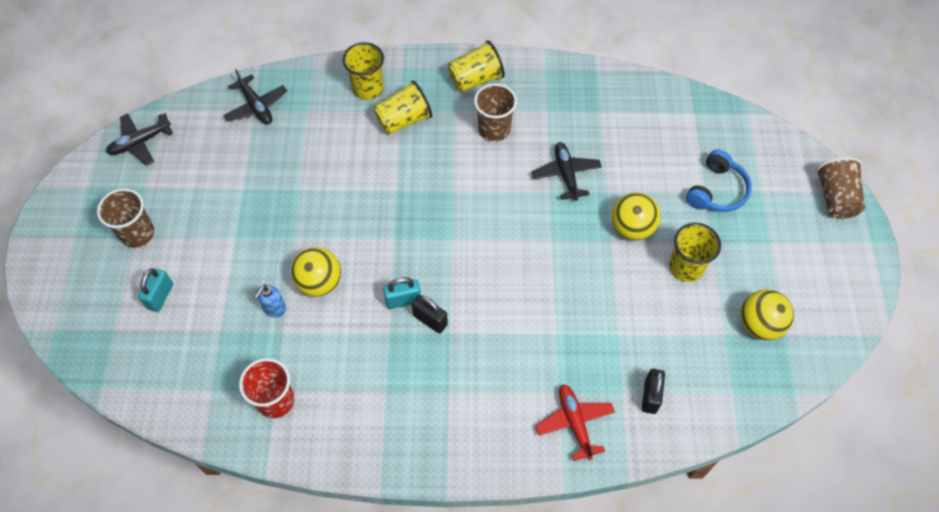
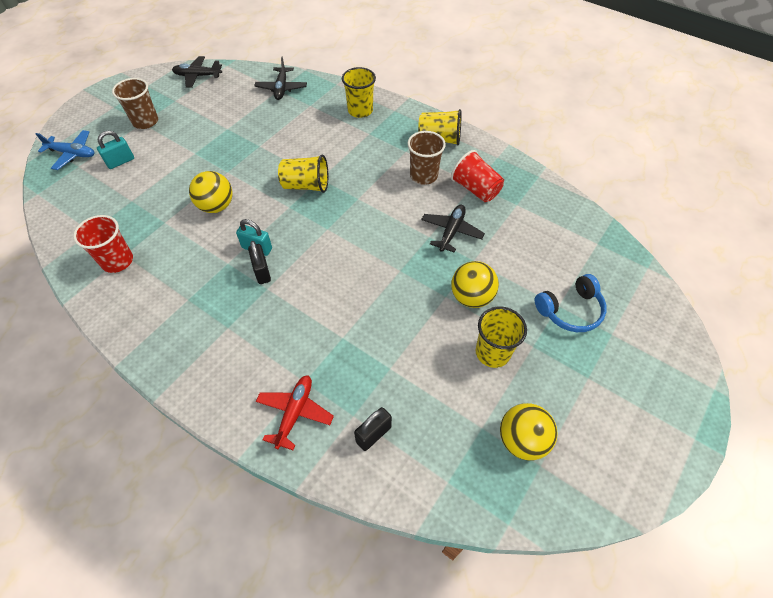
camera: 35 degrees right, 5 degrees down
(91, 321) = (72, 154): none -> blue plane
(274, 309) = (174, 206): blue soap dispenser -> none
(403, 120) = (366, 139): yellow cup -> yellow cup (306, 185)
(553, 117) = (475, 189): none -> red cup
(835, 198) = (684, 379): brown cup -> none

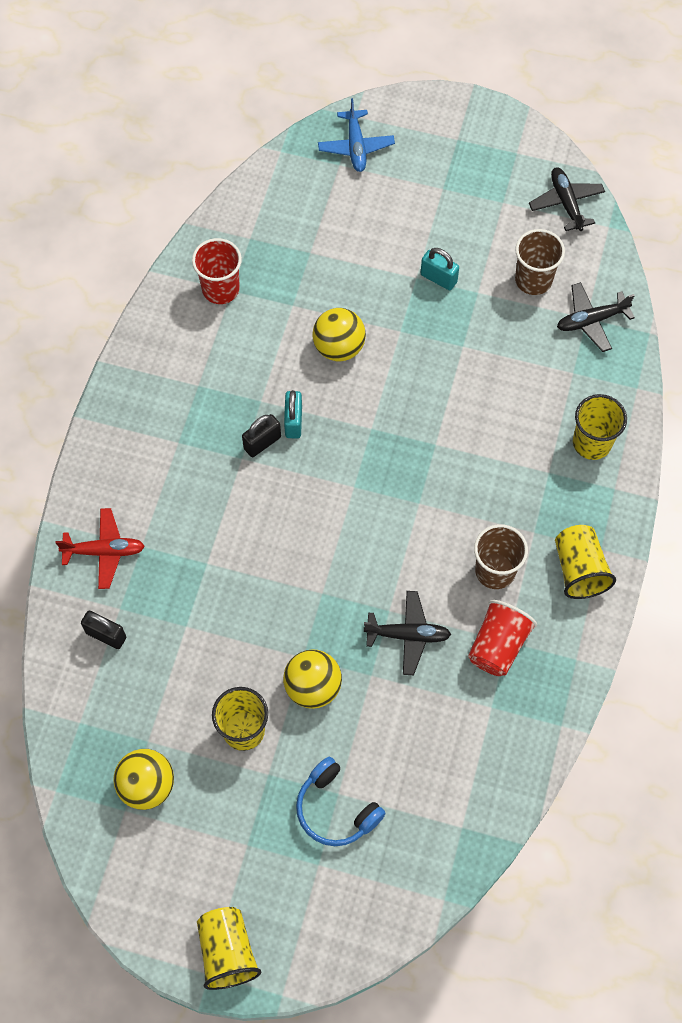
camera: 70 degrees right, 10 degrees up
(120, 162) = (366, 205): turquoise padlock -> turquoise padlock (438, 278)
(145, 121) = (447, 191): brown cup -> brown cup (533, 280)
(306, 185) = (415, 433): yellow cup -> yellow cup (227, 951)

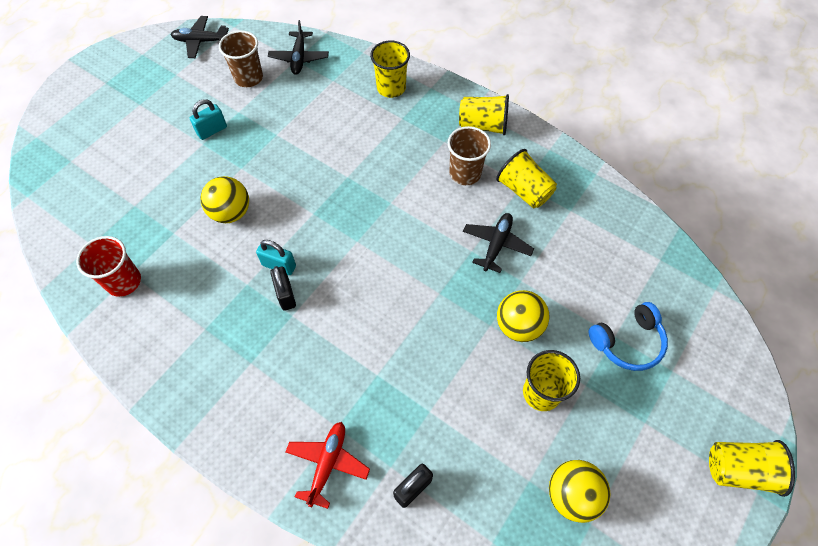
camera: 70 degrees left, 5 degrees down
(356, 146) = (62, 145): blue plane -> none
(498, 645) = (524, 191): red cup -> yellow cup

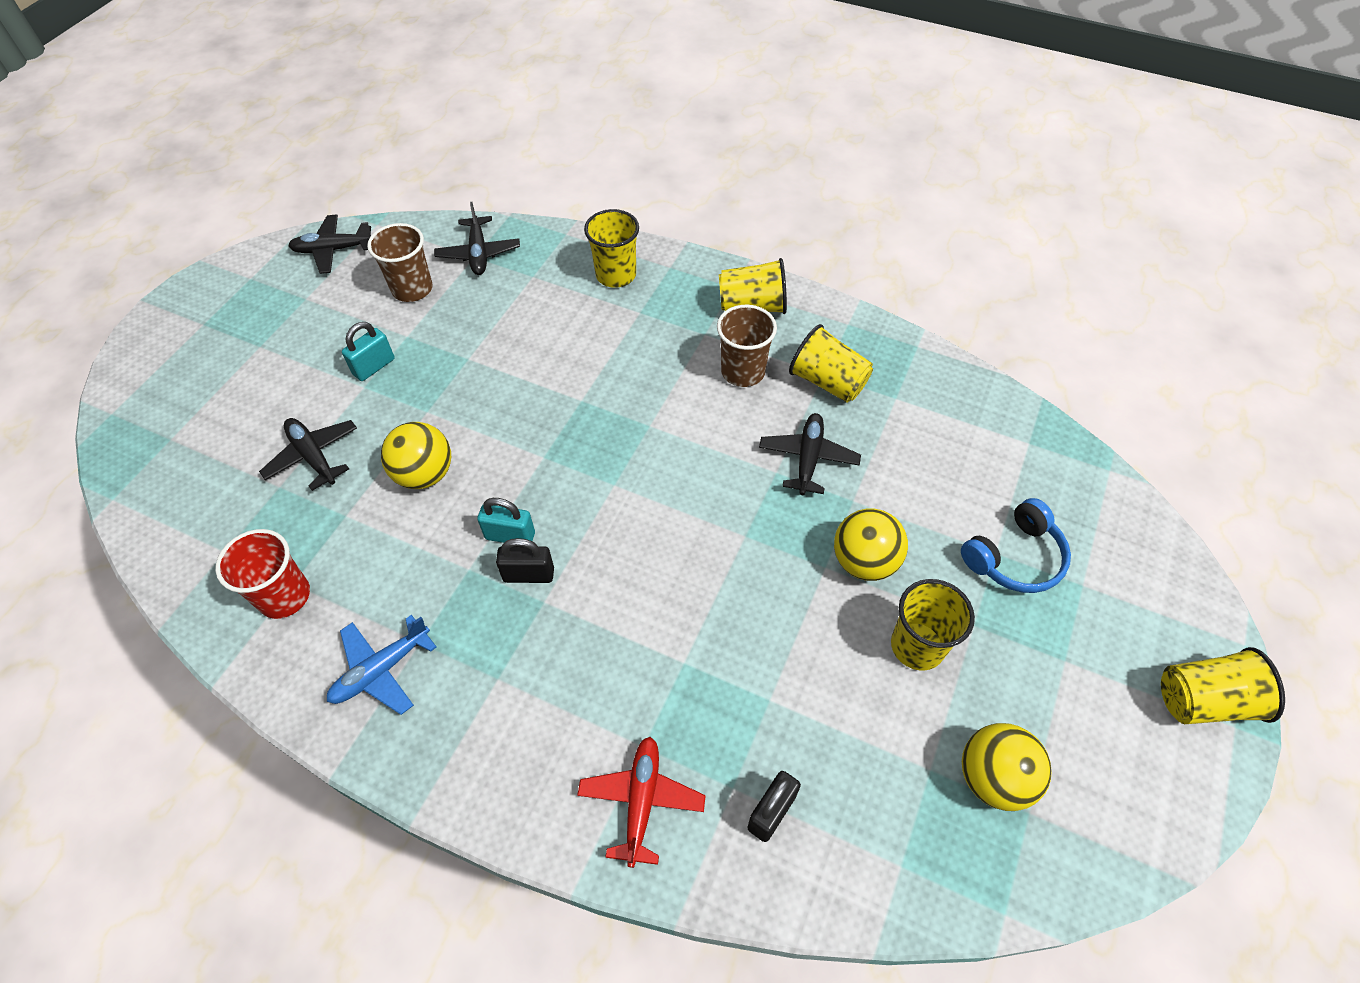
camera: 10 degrees left, 5 degrees down
(160, 188) = (313, 457): none -> black plane
(176, 343) = (381, 670): none -> blue plane
(286, 295) = (529, 574): black padlock -> black padlock turned 60 degrees counterclockwise

